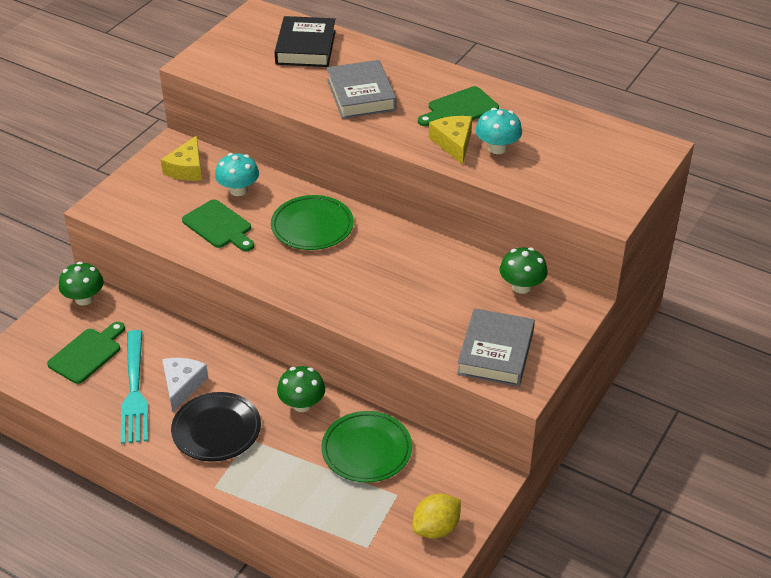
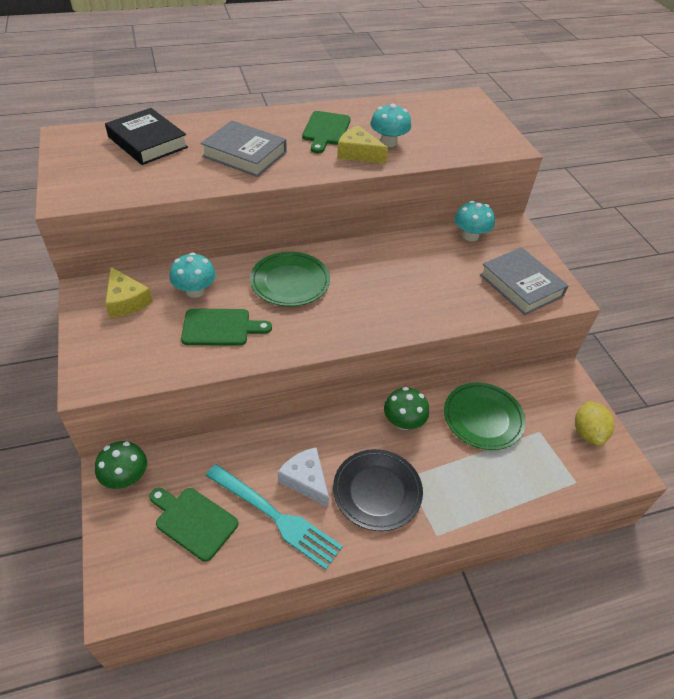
camera: 50 degrees left, 5 degrees up
(87, 354) = (193, 521): green cutting board -> green cutting board turned 45 degrees counterclockwise
(521, 286) = (470, 236): green mushroom -> turquoise mushroom

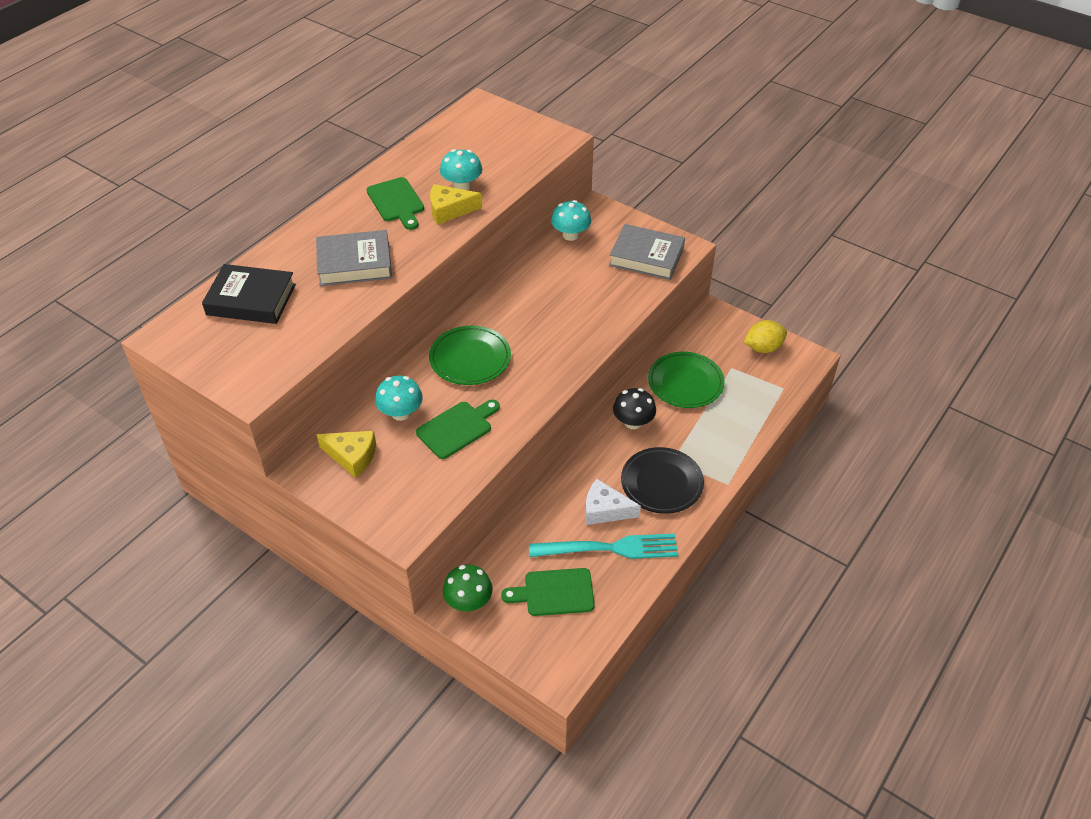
camera: 35 degrees left, 0 degrees up
(403, 422) = (633, 422): green mushroom -> black mushroom
(587, 433) = (763, 348): yellow lemon -> yellow lemon turned 75 degrees counterclockwise

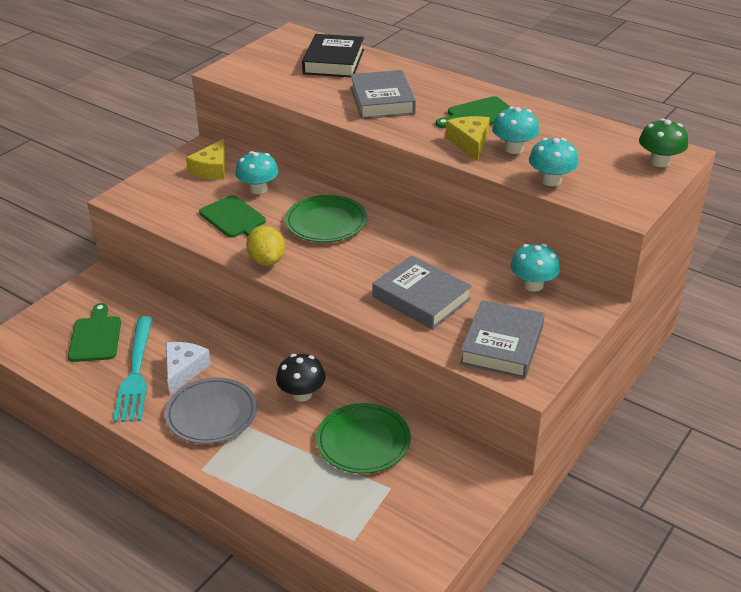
camera: 90 degrees right, 10 degrees down
(468, 601) = (102, 287): green mushroom -> green mushroom (659, 161)
(517, 170) = (551, 180): none -> turquoise mushroom
(589, 297) = (421, 298): none -> grey book
(661, 483) = (211, 414): black plate -> grey plate
(763, 348) = (429, 525): yellow lemon -> yellow lemon (267, 260)

